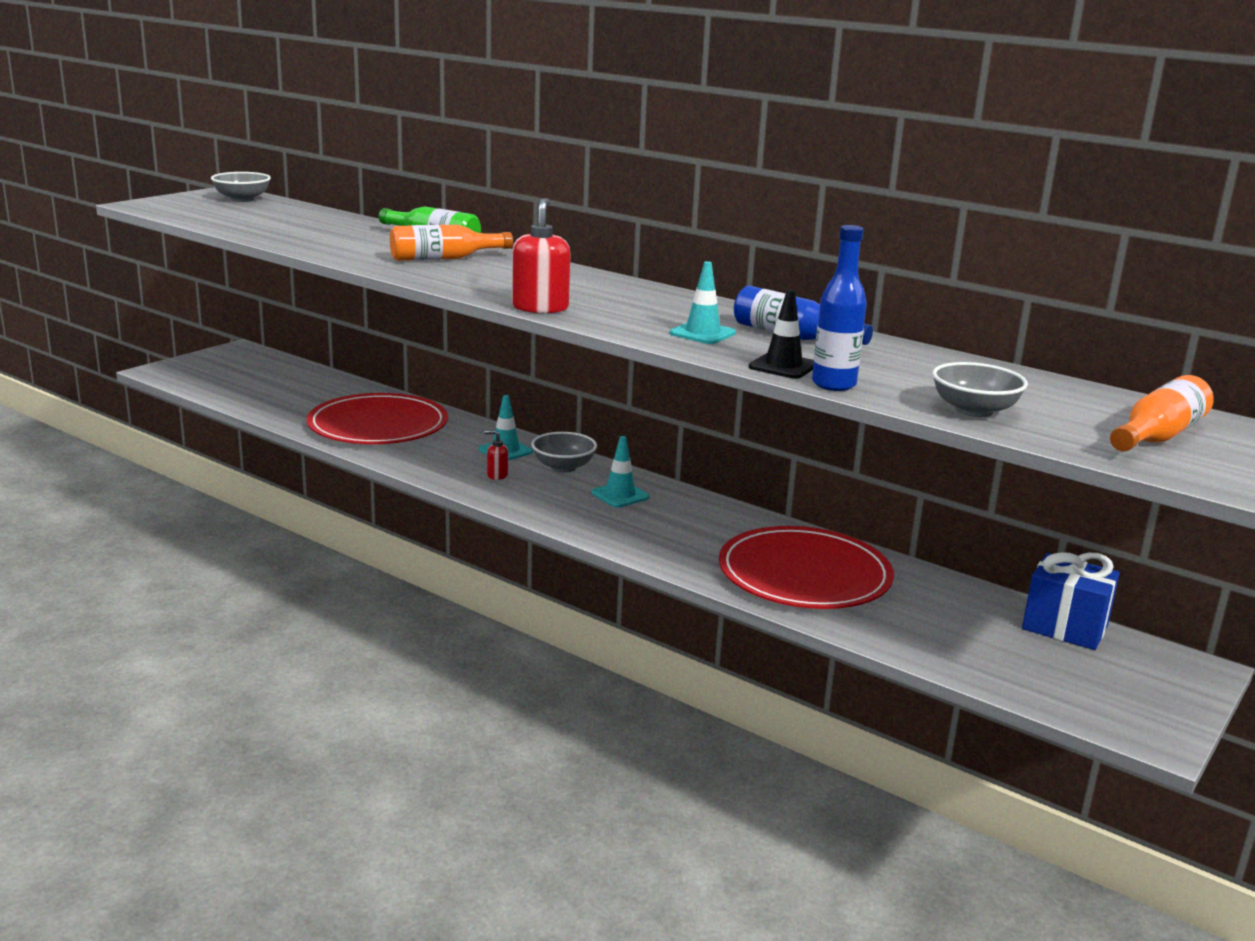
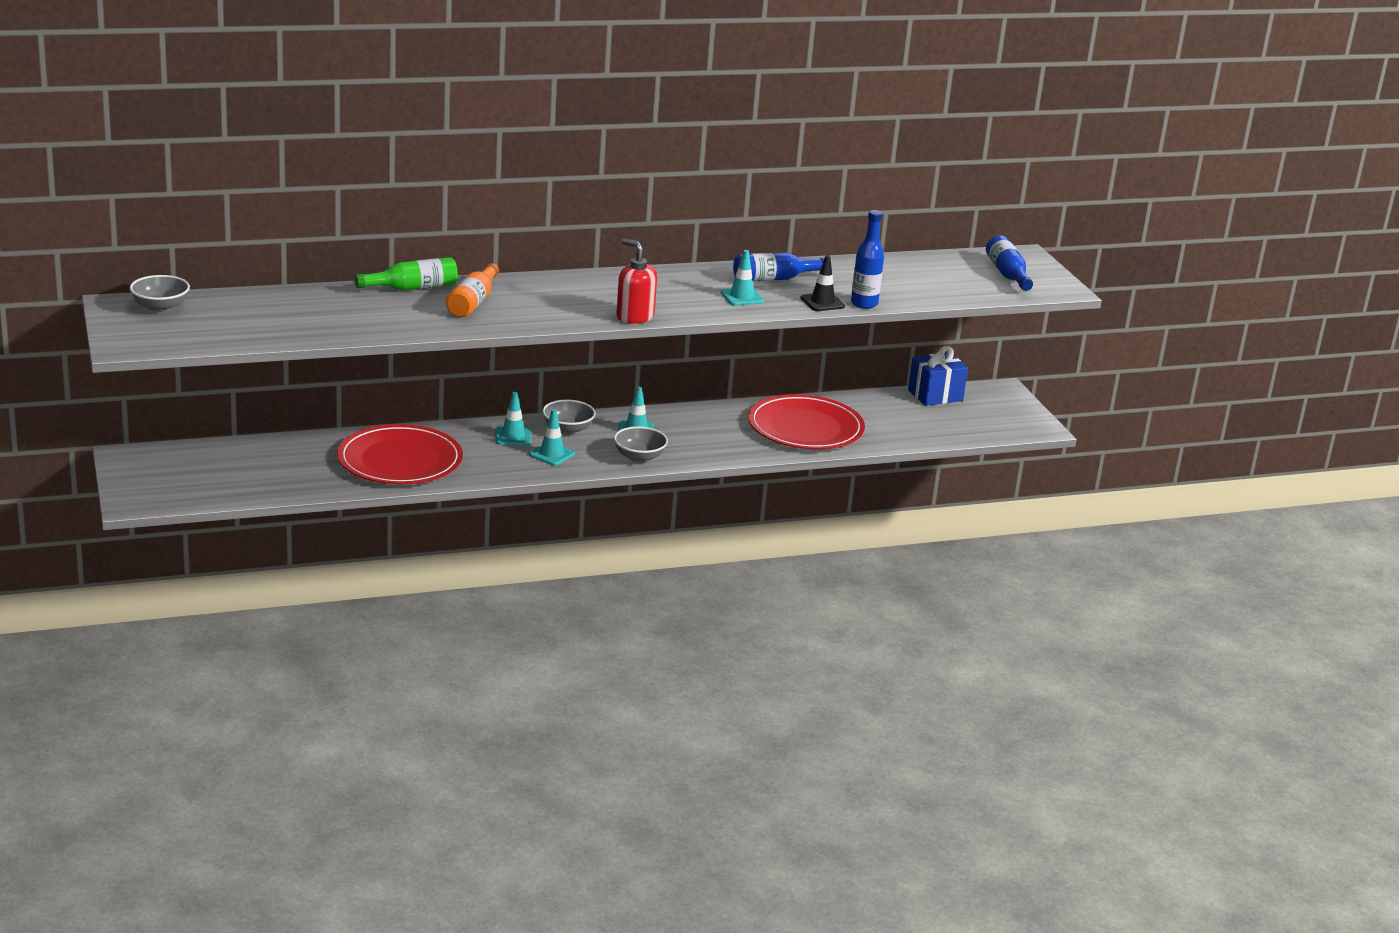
camera: 55 degrees left, 5 degrees up
(497, 475) = (551, 454): red soap dispenser -> turquoise traffic cone
(974, 410) = (935, 292): grey bowl -> grey bowl (639, 457)
(1158, 436) = (1007, 274): orange bottle -> blue bottle

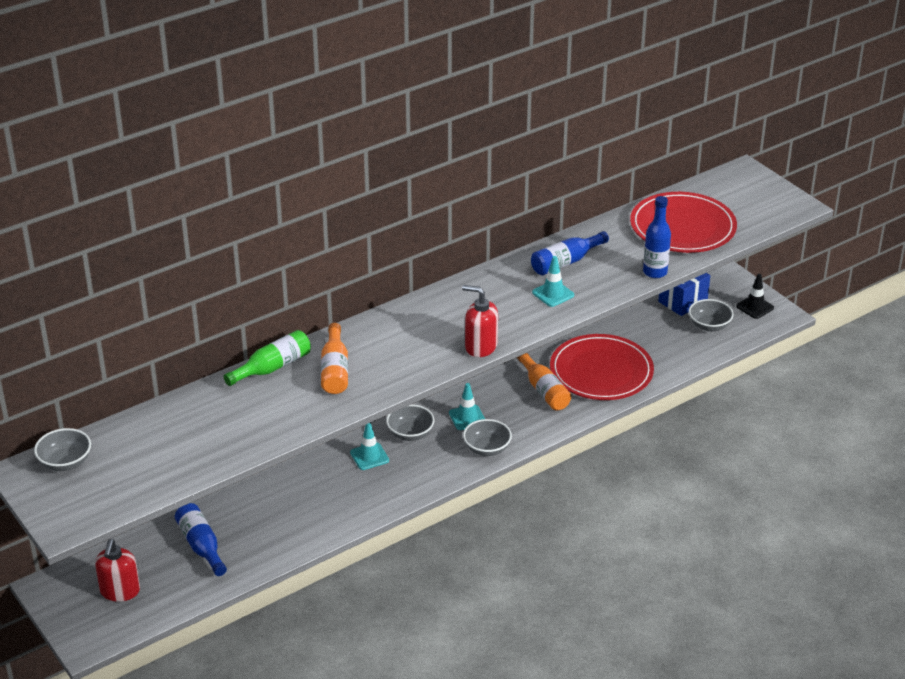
camera: 15 degrees left, 10 degrees up
(193, 474) = (120, 591): none -> red soap dispenser
(400, 460) = (290, 516): red plate -> red plate (682, 227)
(551, 454) = (413, 468): turquoise traffic cone -> none
(733, 428) = (544, 390): none -> orange bottle
(822, 302) = (621, 280): black traffic cone -> black traffic cone (755, 307)
(951, 419) = (709, 326): none -> grey bowl
(1007, 274) = (745, 200): blue bottle -> blue bottle (201, 546)

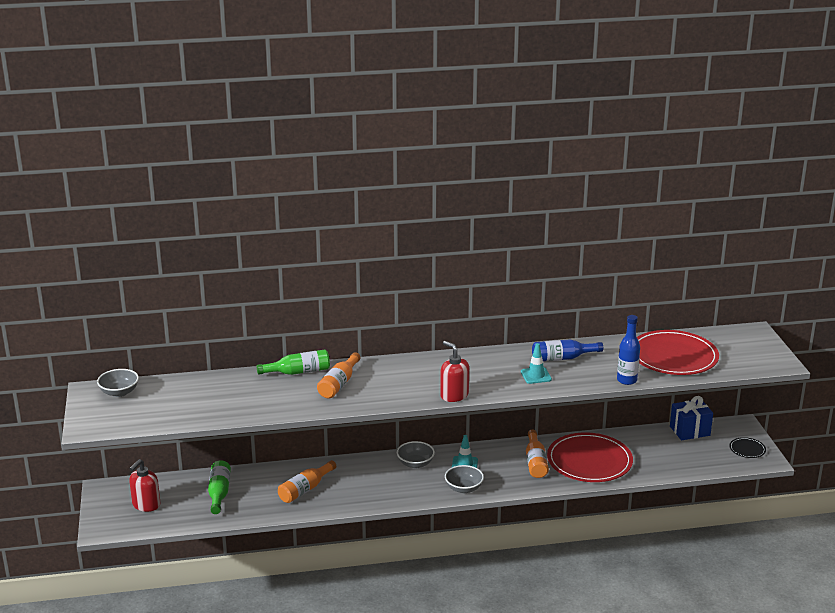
camera: 25 degrees right, 10 degrees down
(201, 546) = (219, 493): blue bottle -> green bottle
(303, 508) = (305, 489): none -> orange bottle
(369, 456) = (375, 470): turquoise traffic cone -> none
(709, 326) = (699, 452): grey bowl -> none
(755, 307) = (747, 449): black traffic cone -> black plate

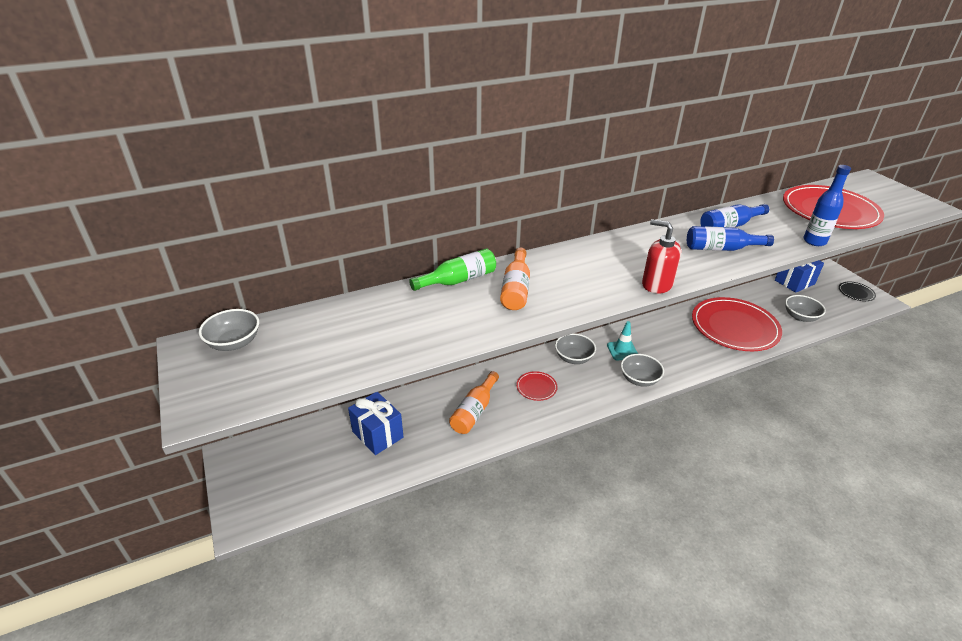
camera: 15 degrees left, 10 degrees up
(146, 505) = (293, 469): red soap dispenser -> none
(219, 493) = (377, 434): green bottle -> blue gift
(368, 481) = (536, 387): none -> red plate
(535, 462) = (687, 336): orange bottle -> none
(536, 375) = (721, 248): turquoise traffic cone -> blue bottle
(665, 462) = (800, 317): none -> grey bowl

